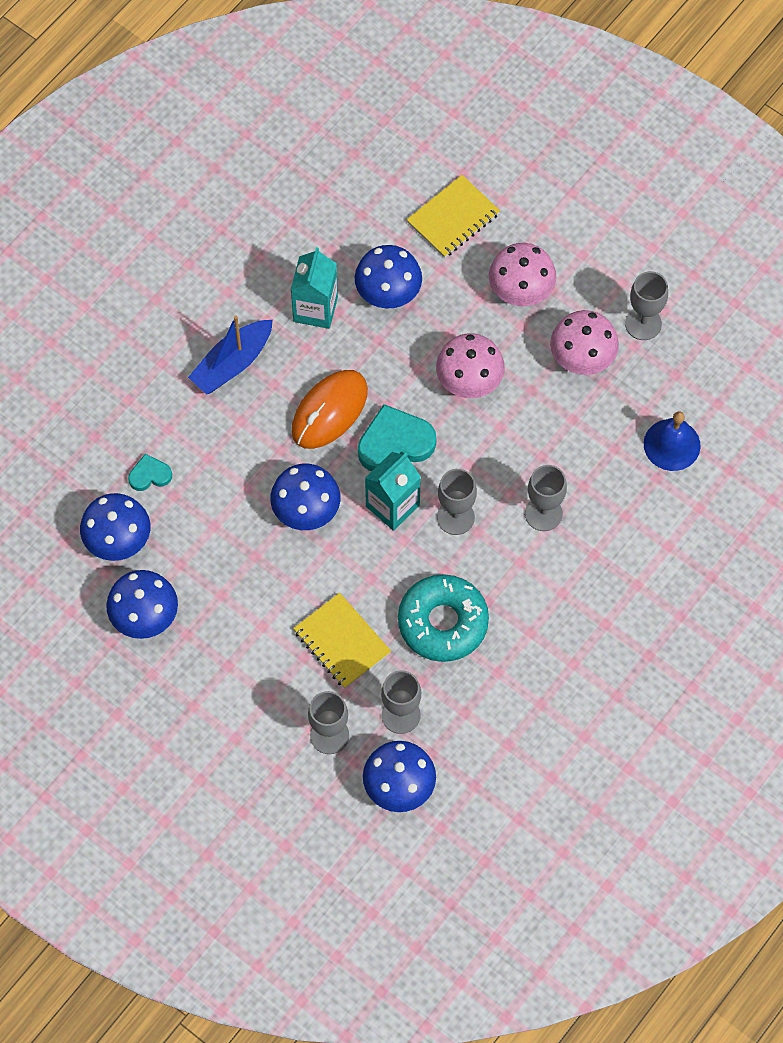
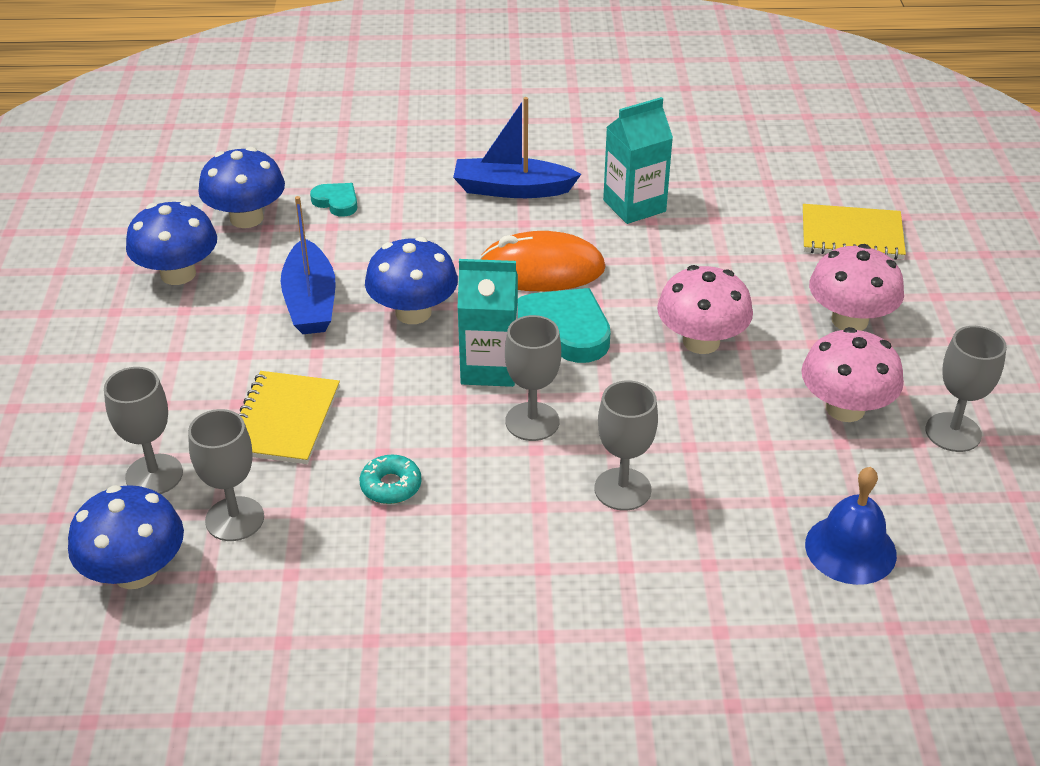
camera: 50 degrees right, 25 degrees down
(244, 559) = (310, 302): none -> blue boat
(388, 292) = (716, 238): blue mushroom -> none
(443, 622) = (391, 486): turquoise donut -> turquoise donut, size x0.46

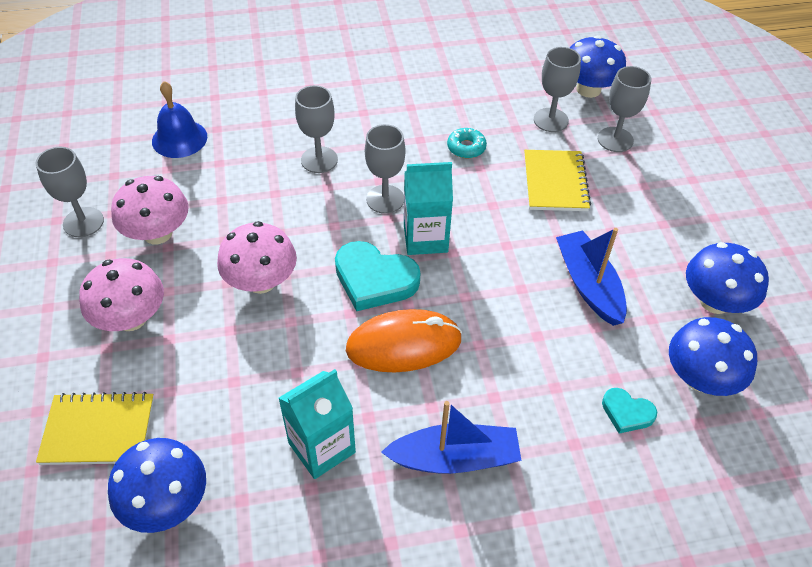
camera: 170 degrees right, 10 degrees up
(413, 312) = (500, 283): blue mushroom -> blue mushroom (166, 502)

